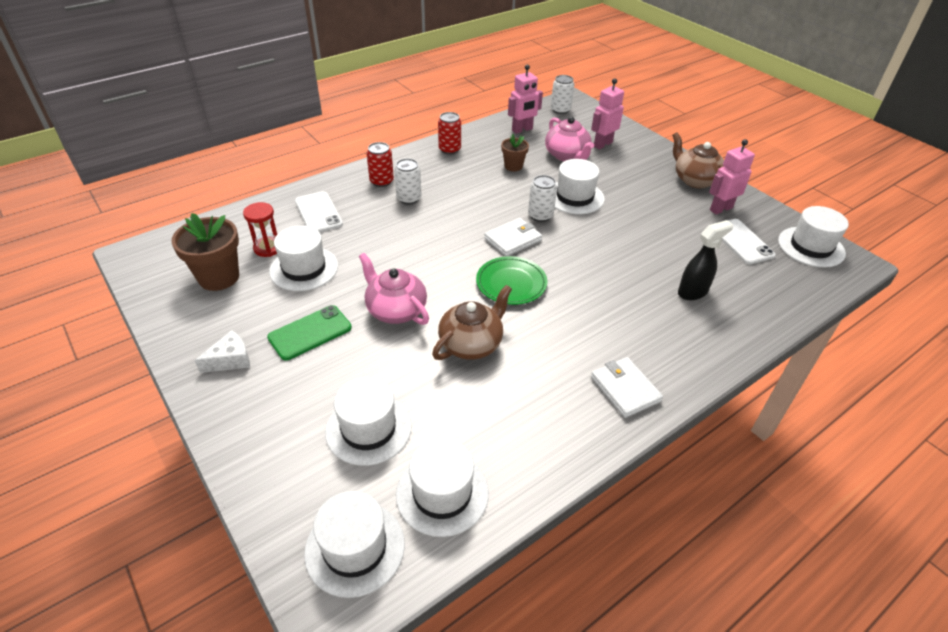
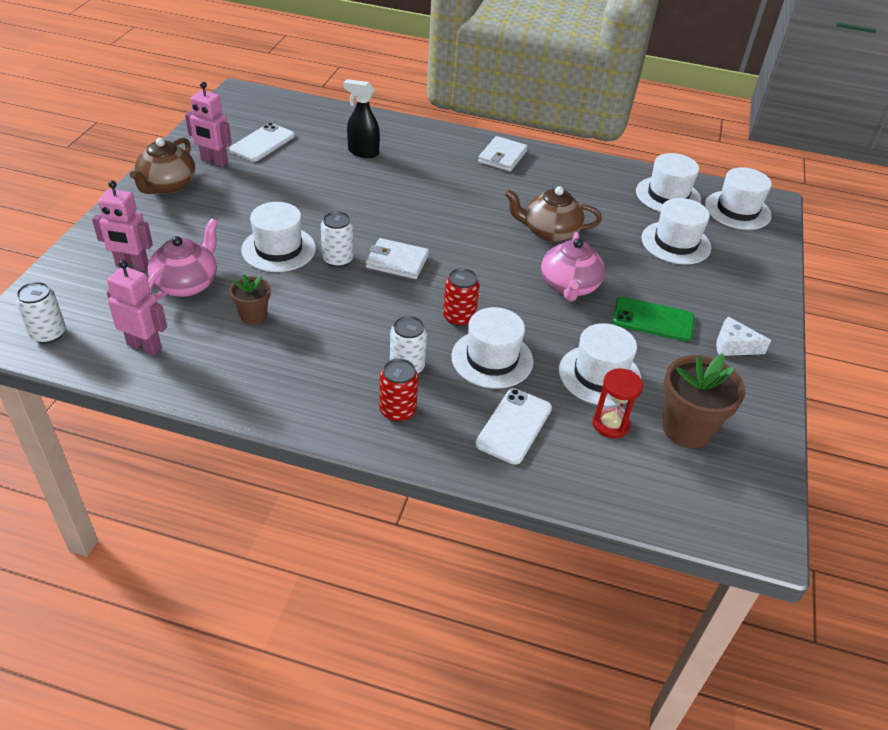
camera: 130 degrees left, 0 degrees up
(449, 149) = (261, 389): red can -> red can (459, 317)
(511, 284) = (460, 239): green plate -> none
(811, 247) = (236, 112): white hat -> white hat (492, 359)

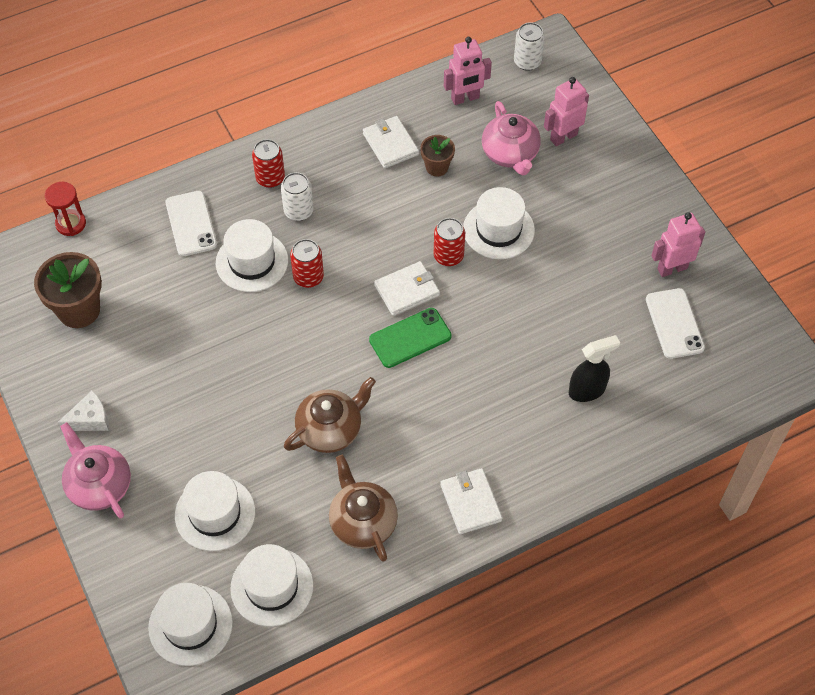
camera: 140 degrees right, 15 degrees up
(167, 185) = (660, 215): brown teapot -> brown teapot (362, 522)
(260, 359) = (390, 144): none -> white wallet
(338, 259) = (448, 256): white can -> red can
(569, 286) = (259, 376): pink teapot -> pink teapot (99, 485)
(599, 375) = (169, 308): white hat -> none
(610, 424) = (131, 273): red hourglass -> red hourglass (71, 223)
(653, 319) = (169, 395): green phone -> green phone (410, 338)

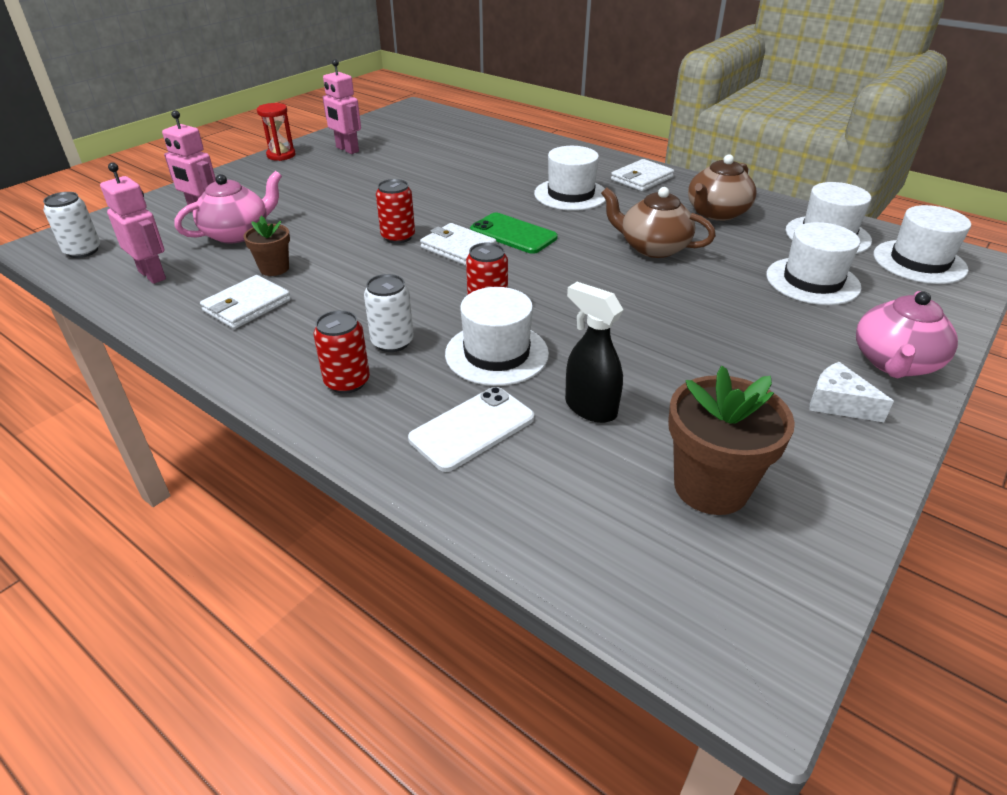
camera: 115 degrees left, 20 degrees down
(71, 223) = (568, 579): red hourglass -> red hourglass (281, 155)
(498, 229) = (347, 220): white hat -> white hat (570, 194)
(587, 390) = (494, 158): black spray bottle -> black spray bottle (590, 408)
(674, 323) = (403, 142): white phone -> none

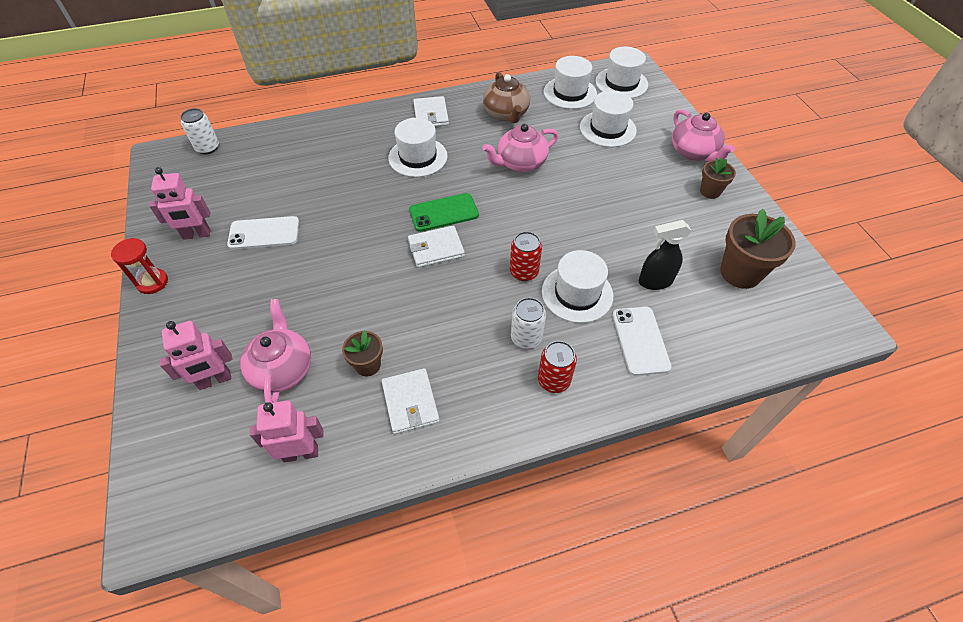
camera: 55 degrees left, 15 degrees up
(83, 251) = (197, 499): white can -> white can (207, 148)
(379, 171) = (264, 233): none -> white phone
(398, 237) = (388, 272): red can -> none
(652, 247) = (520, 163): brown teapot -> pink teapot
(838, 403) = (710, 191): white cheese -> brown flower pot

